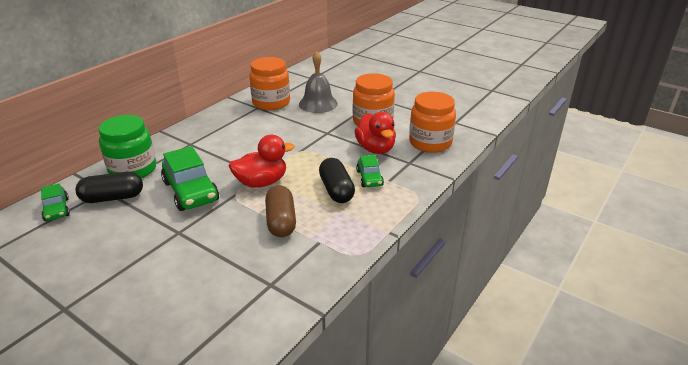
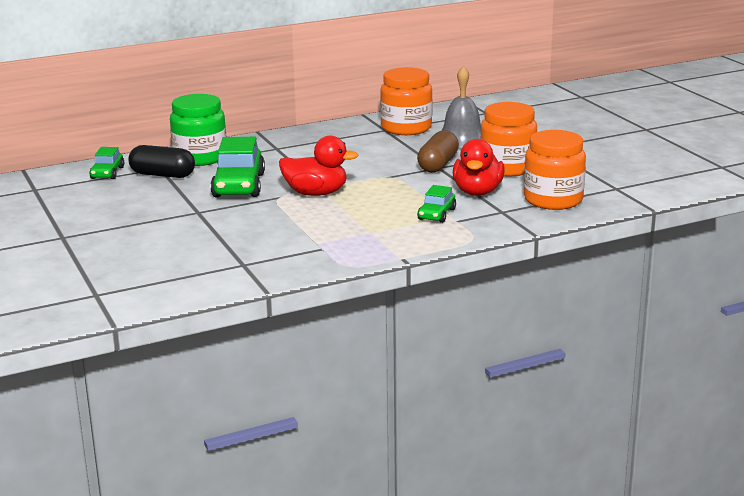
camera: 30 degrees right, 10 degrees down
(281, 221) = (302, 226): brown capsule -> brown capsule (438, 164)
(336, 190) = (387, 216): black capsule -> none

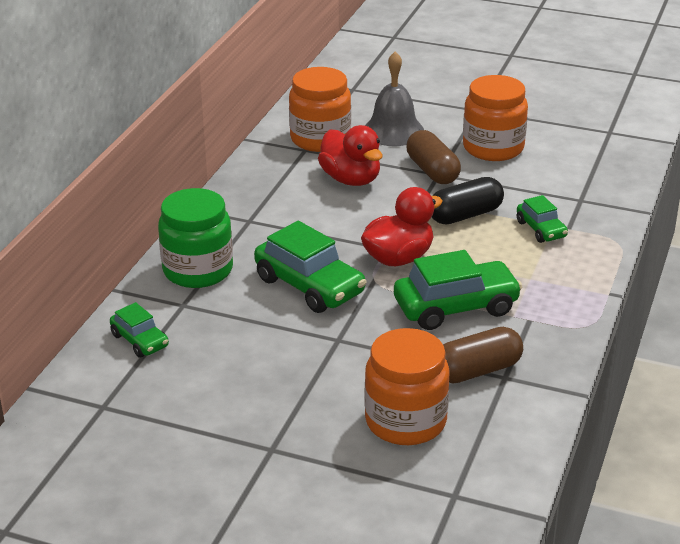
camera: 45 degrees left, 10 degrees up
(162, 175) = (205, 312): black capsule -> black capsule (465, 215)
(235, 255) = (477, 370): none -> brown capsule
(293, 226) = (456, 307): none -> green car
(477, 192) = (523, 187): red duck -> red duck (351, 179)
(553, 200) = (592, 167): orange jar -> orange jar (405, 421)

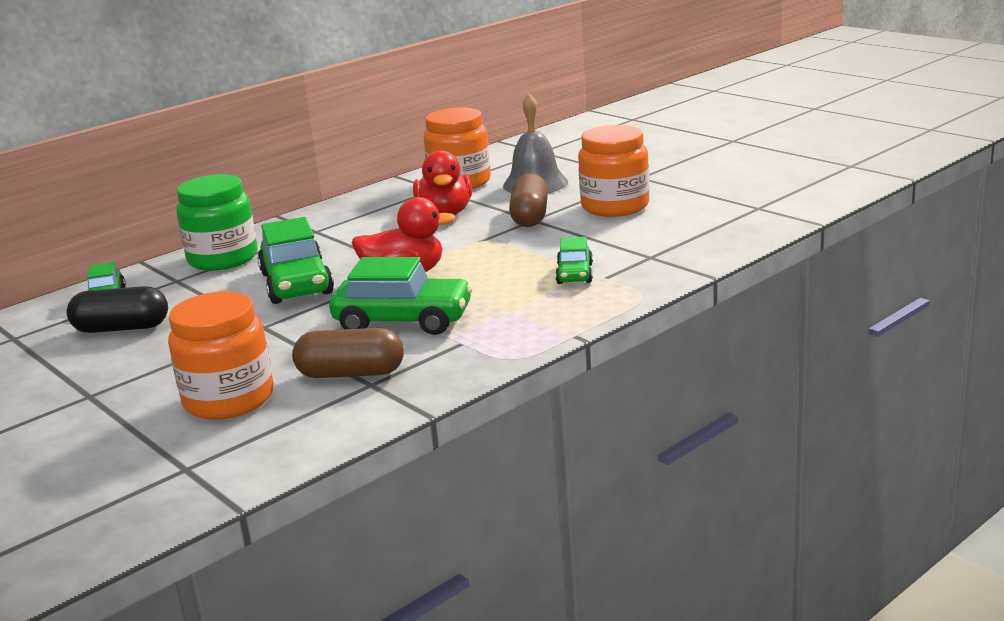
camera: 30 degrees right, 10 degrees down
(465, 215) = (514, 253): black capsule -> black capsule (122, 328)

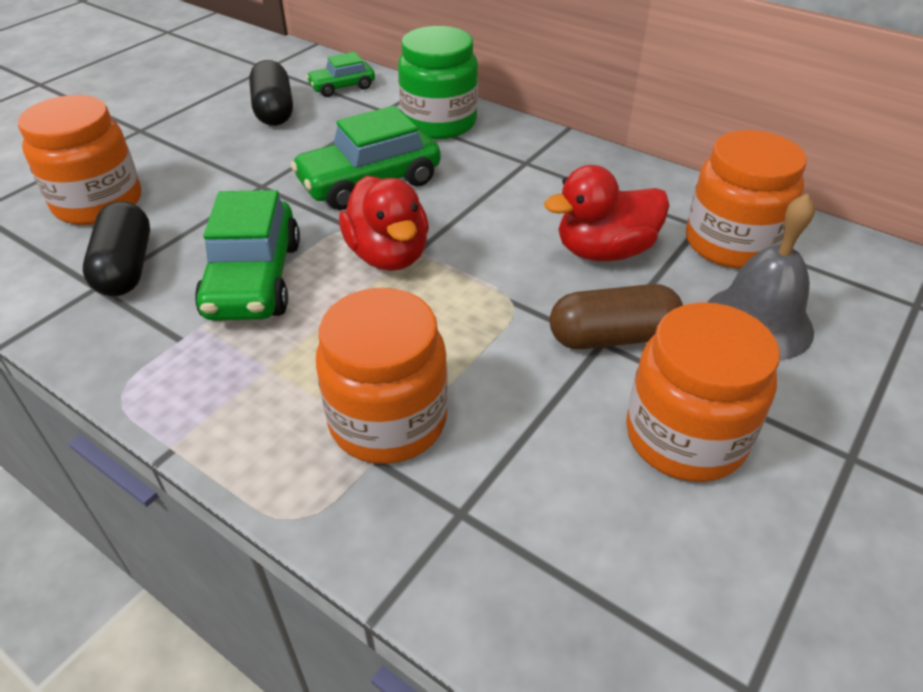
camera: 75 degrees right, 20 degrees up
(351, 373) = (126, 267): brown capsule -> black capsule
(574, 274) = (388, 420): green car -> orange jar

